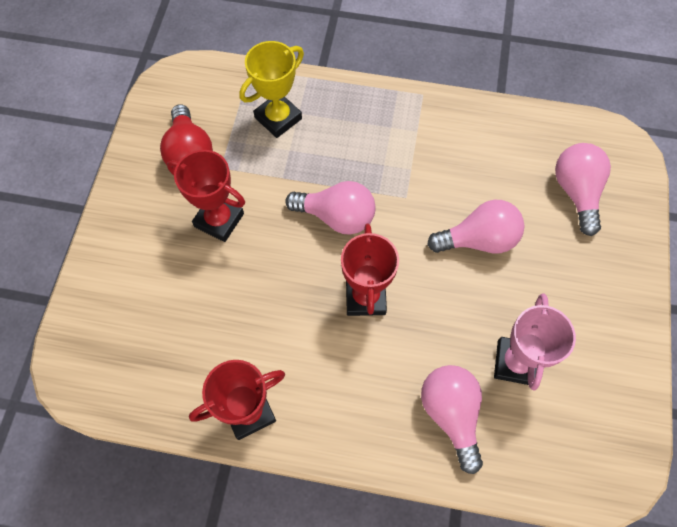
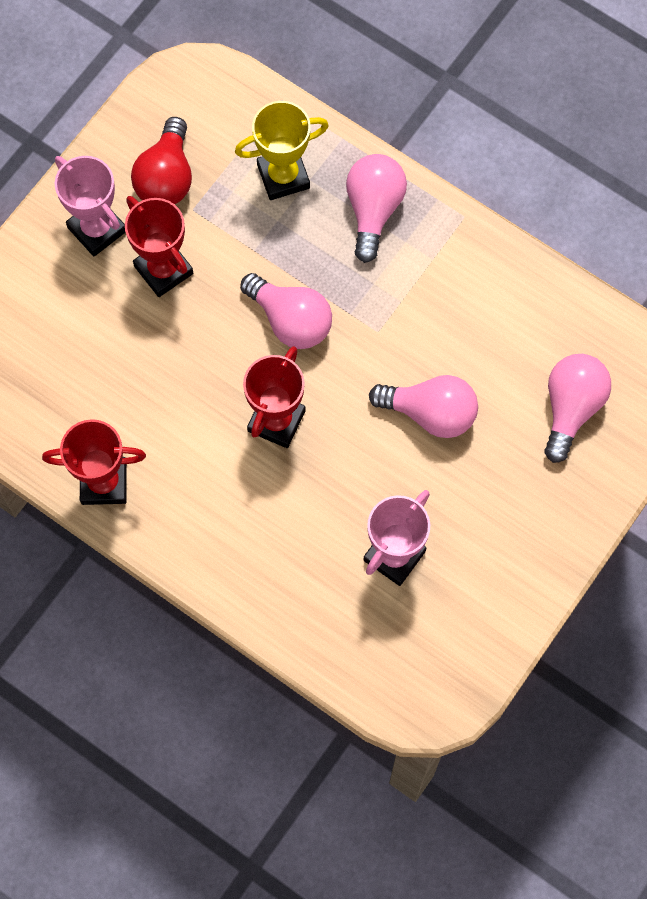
camera: 25 degrees right, 5 degrees up
(152, 211) = (97, 229): none -> pink trophy
(451, 414) = (301, 574): pink light bulb -> pink light bulb (373, 210)

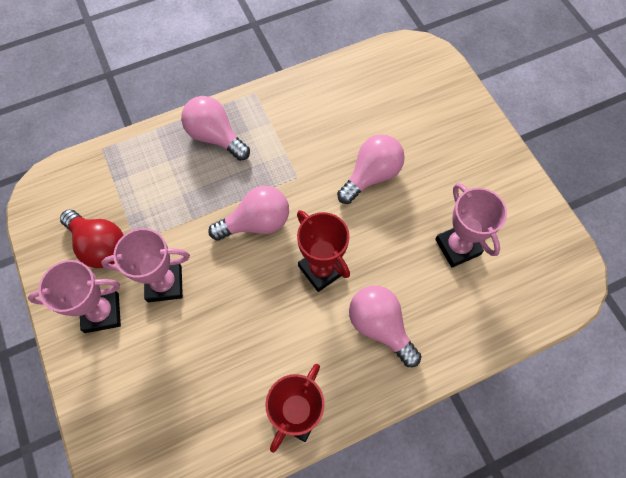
camera: 60 degrees left, 5 degrees down
(163, 270) = (164, 284): red trophy -> pink trophy
(283, 176) = (154, 174): yellow trophy -> none
(571, 408) = (412, 101): pink light bulb -> pink light bulb (380, 326)

